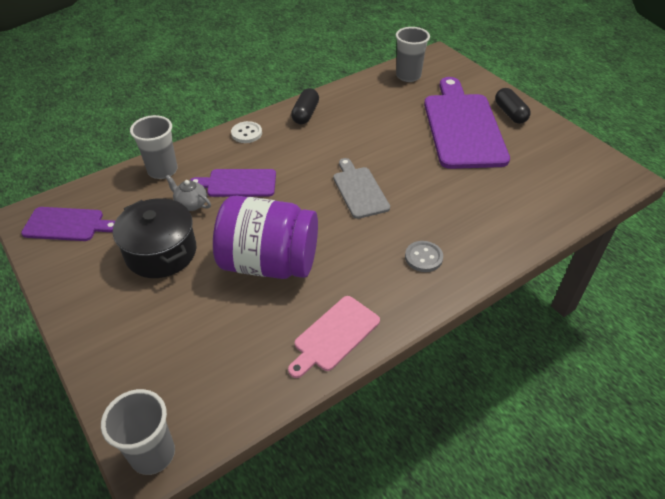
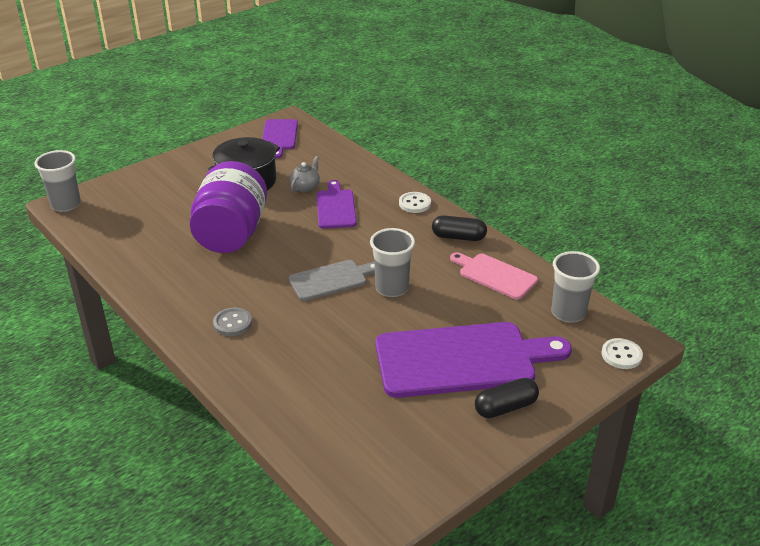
camera: 85 degrees right, 10 degrees down
(162, 170) = (350, 166): grey cup -> grey cup (392, 288)
(334, 335) = (147, 273): pink cutting board -> pink cutting board (495, 275)
(452, 63) = (621, 355): none -> white button

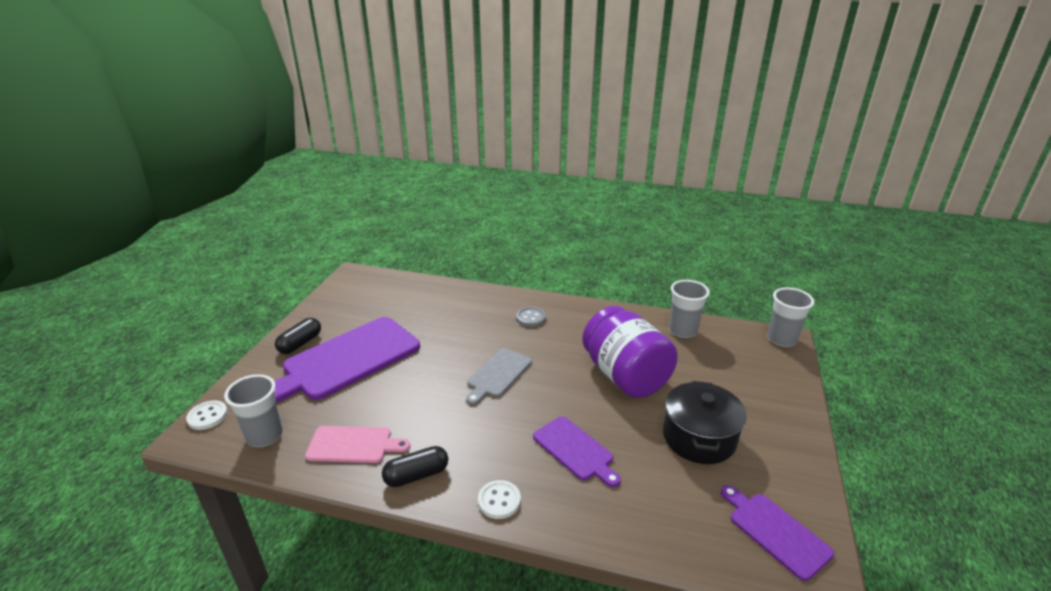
camera: 145 degrees right, 5 degrees down
(305, 187) = (636, 462): grey teapot -> none
(392, 288) = (441, 389): grey cup -> grey cup (683, 331)

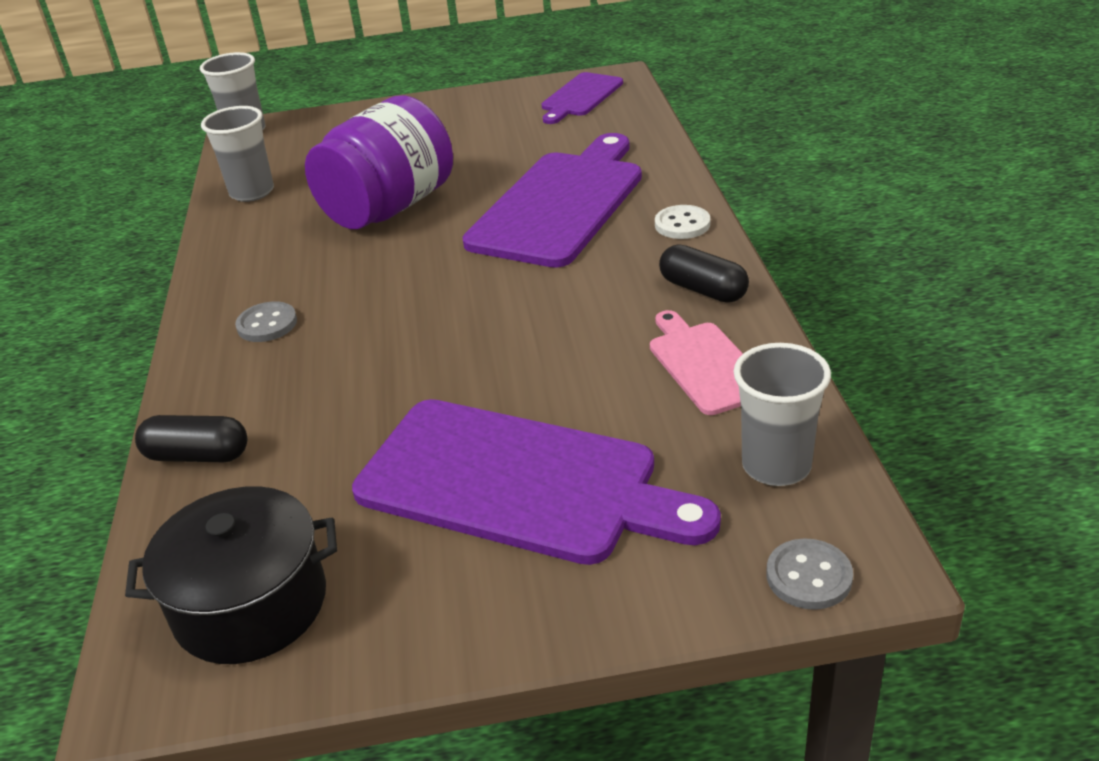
camera: 110 degrees left, 5 degrees up
(207, 416) = (808, 576): white button -> grey button
(300, 343) = (509, 589): black capsule -> black capsule (197, 455)
(498, 374) = (451, 302): grey cutting board -> none
(575, 450) = (561, 204): purple cutting board -> purple cutting board, size x1.90
(699, 437) = (479, 145): black pot -> black pot (250, 604)

